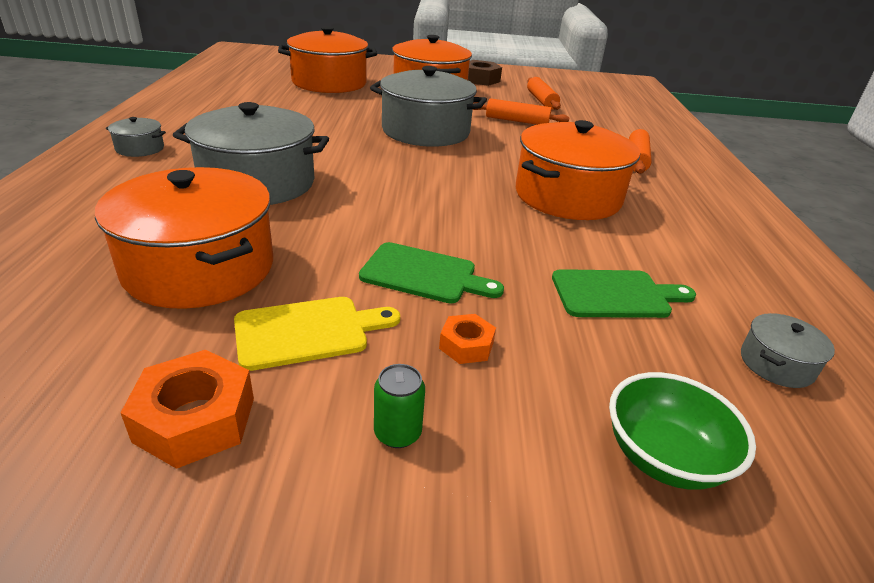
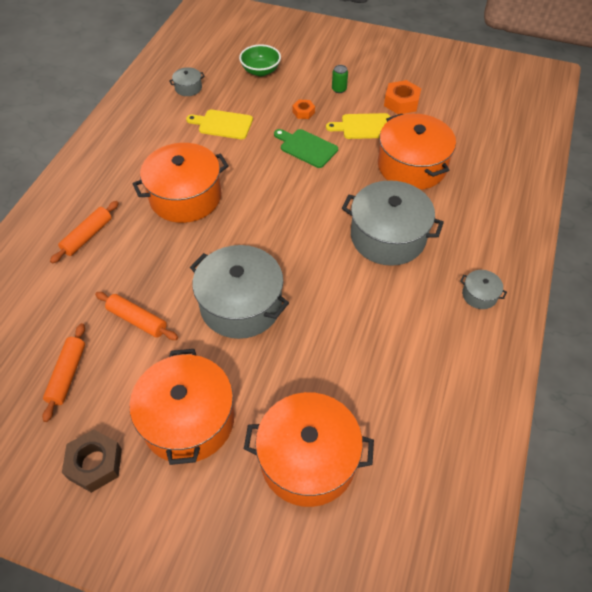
camera: 160 degrees left, 20 degrees up
(615, 294) = (223, 124): green cutting board -> yellow cutting board

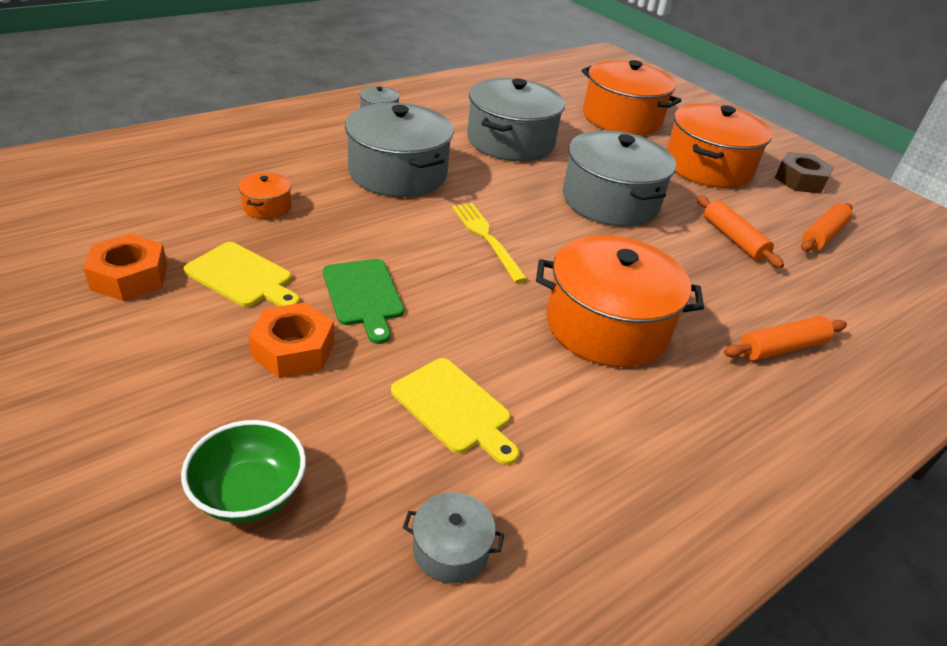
camera: 150 degrees left, 15 degrees down
(287, 216) = (487, 238): none -> yellow fork
(303, 112) = (293, 349): orange nut -> orange nut, size x1.70
(339, 89) = (175, 354): green can -> none
(361, 331) = (510, 141): none -> grey pot
(411, 166) = (267, 206): orange pot -> orange pot, size x0.44

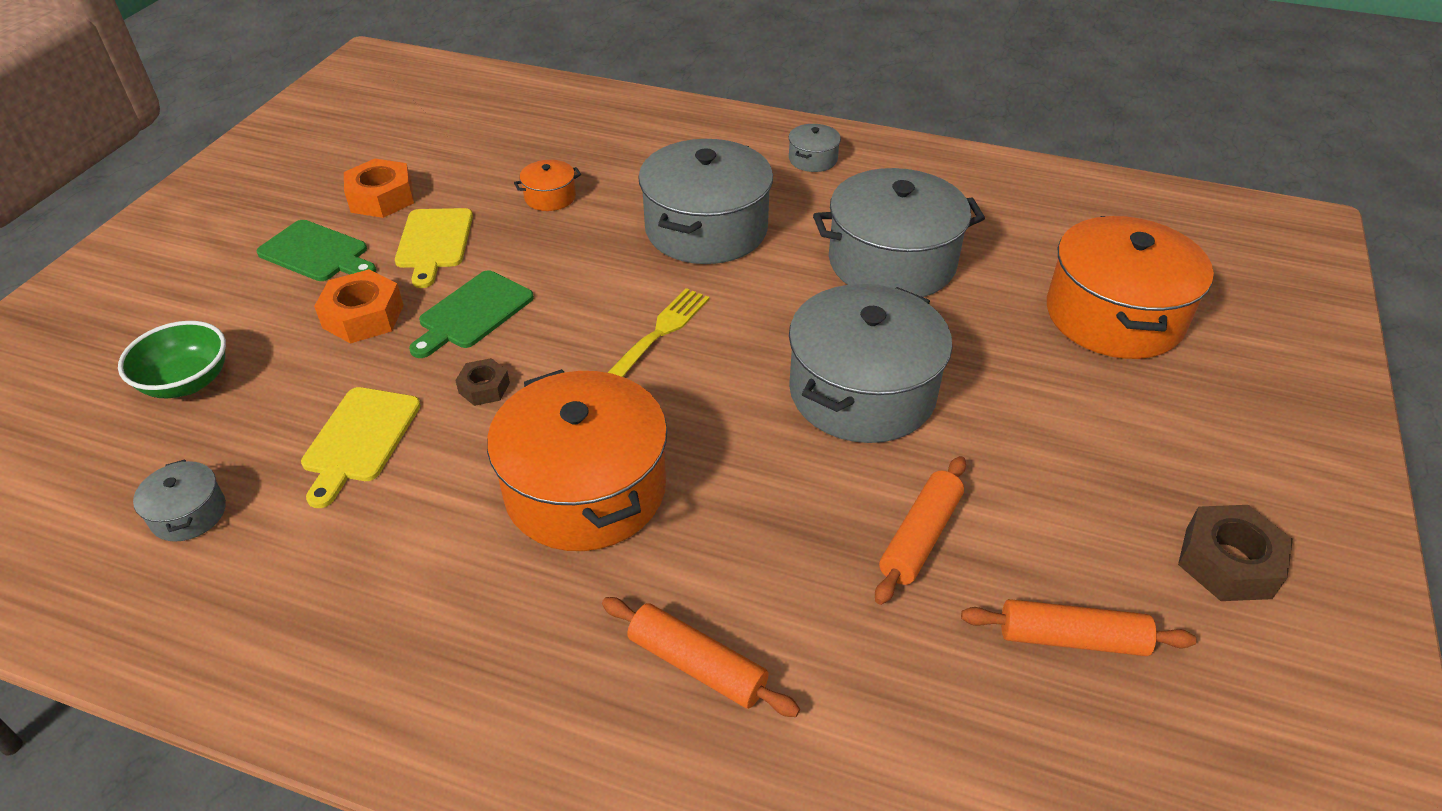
camera: 60 degrees right, 5 degrees up
(157, 342) = (317, 253): none -> green cutting board
(460, 325) = (484, 388): none -> brown nut
(708, 167) = (1101, 445): orange pot -> none

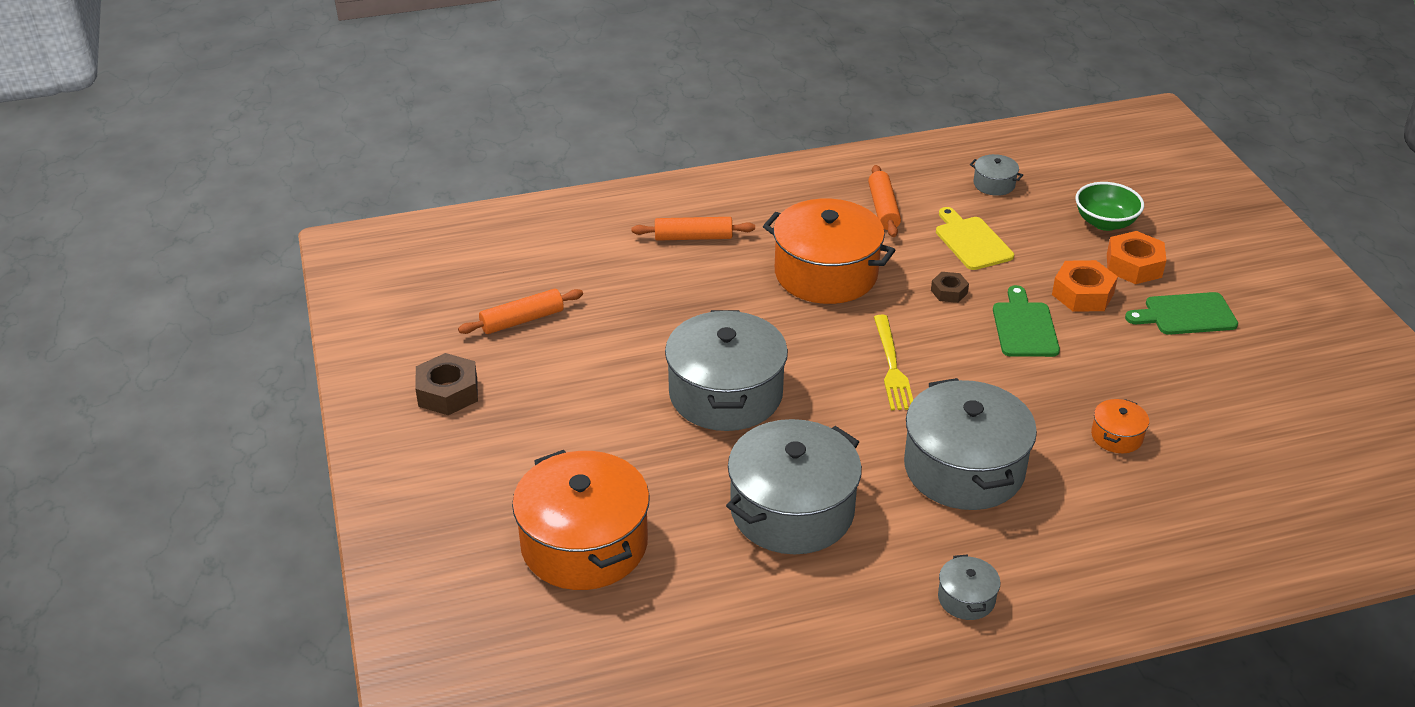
camera: 145 degrees right, 5 degrees down
(381, 198) = (1227, 372): orange nut -> orange nut (1134, 265)
(434, 242) = (1130, 358): yellow cutting board -> none
(920, 537) = (628, 330): orange rolling pin -> orange rolling pin (883, 209)

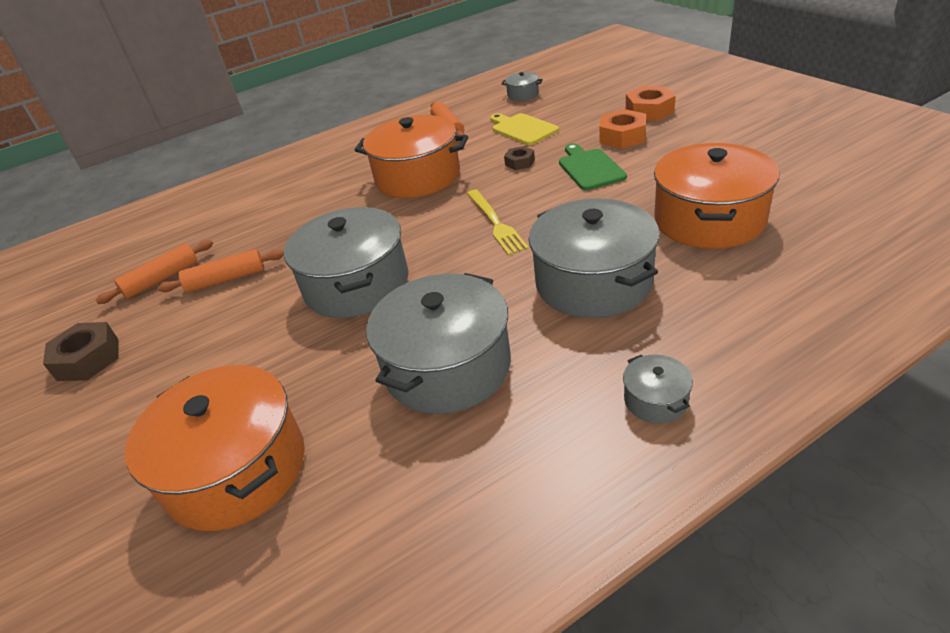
camera: 10 degrees left, 0 degrees up
(693, 237) = (304, 182): orange rolling pin -> orange rolling pin (226, 279)
(1105, 222) = (613, 94): green bowl -> none
(1116, 436) = (709, 219): orange pot -> orange pot, size x2.30
(1185, 314) = (706, 128): green cutting board -> none

